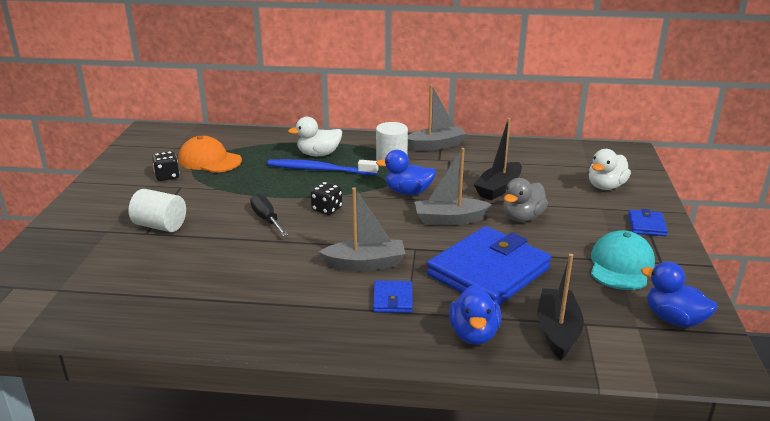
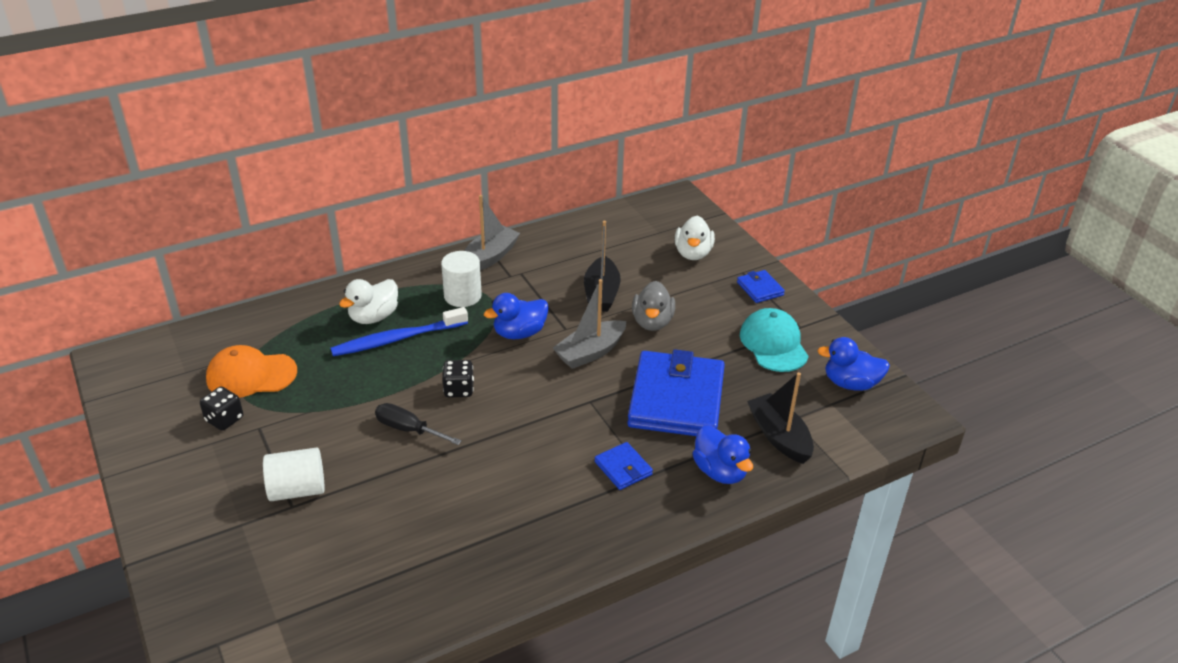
camera: 35 degrees left, 10 degrees up
(365, 264) = (561, 440): grey boat -> none

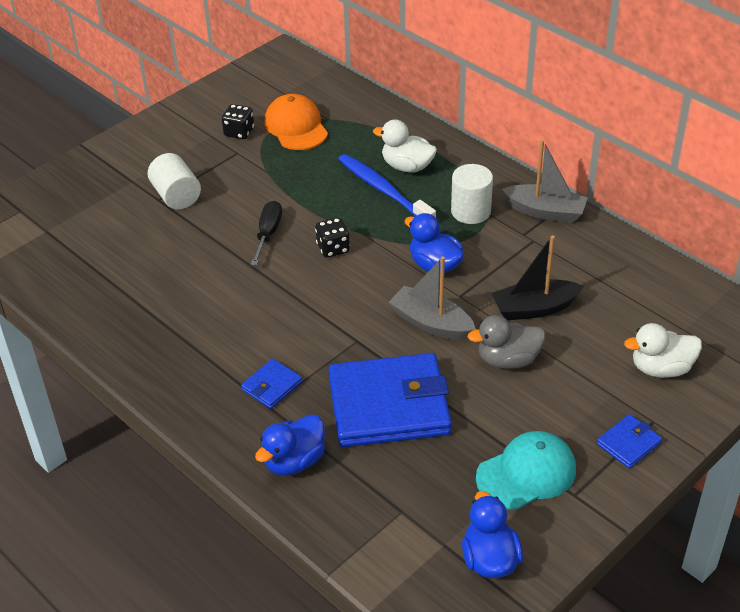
camera: 75 degrees right, 5 degrees up
(779, 436) = (367, 503): black boat -> none

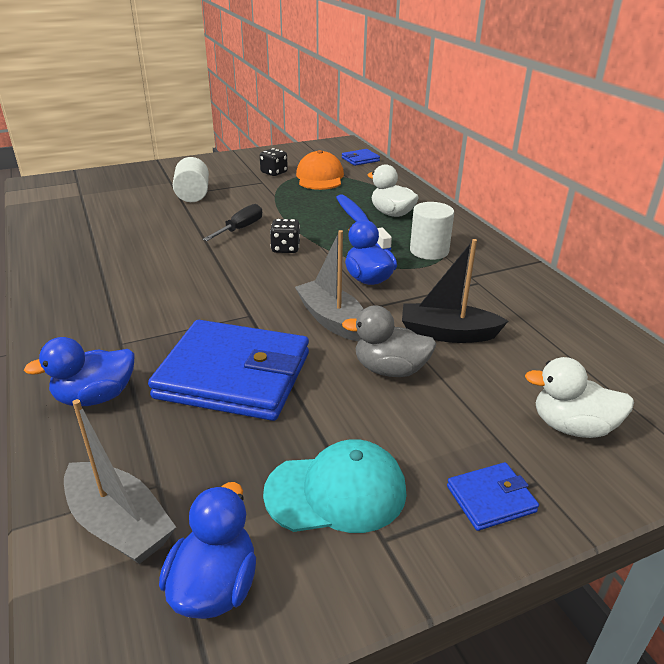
camera: 20 degrees right, 10 degrees down
(271, 386) = (139, 329): blue wallet -> blue wallet (360, 159)
(545, 211) = (502, 265): grey boat -> grey boat (119, 524)

